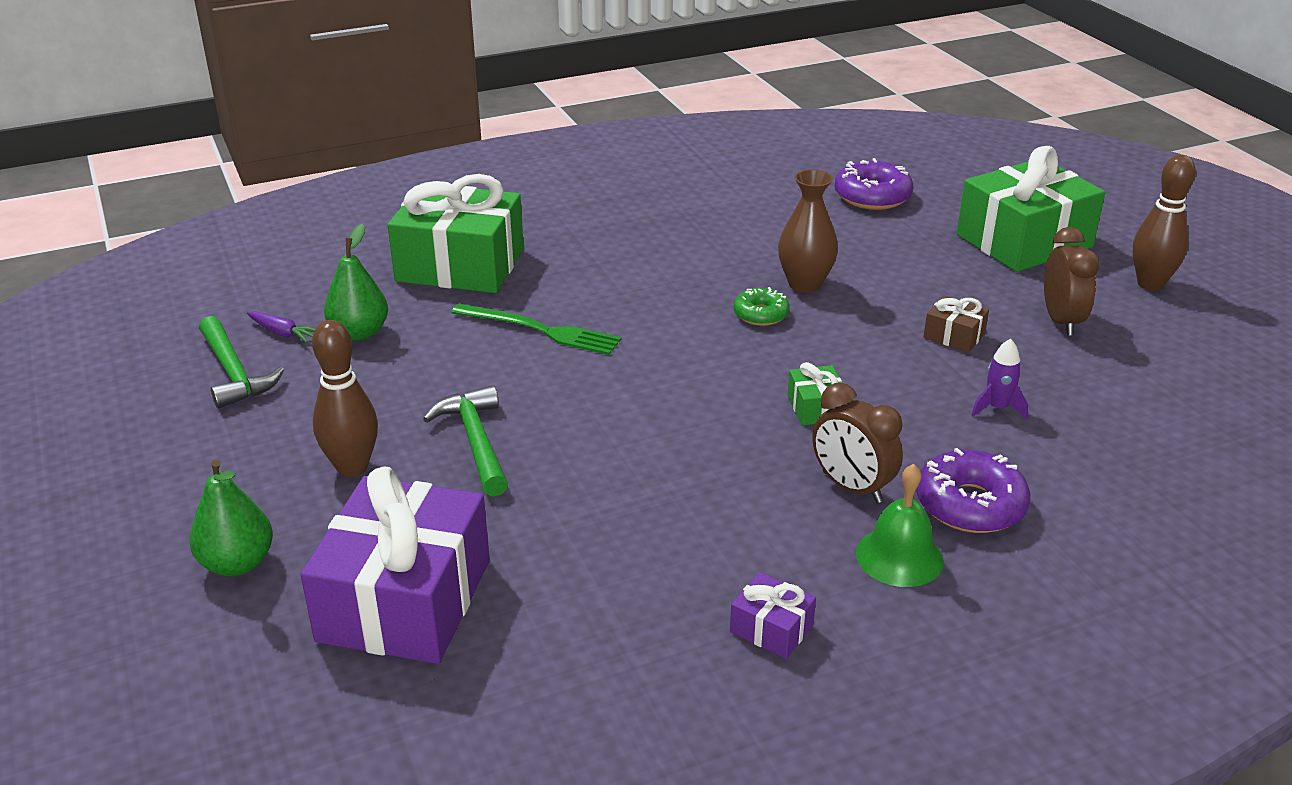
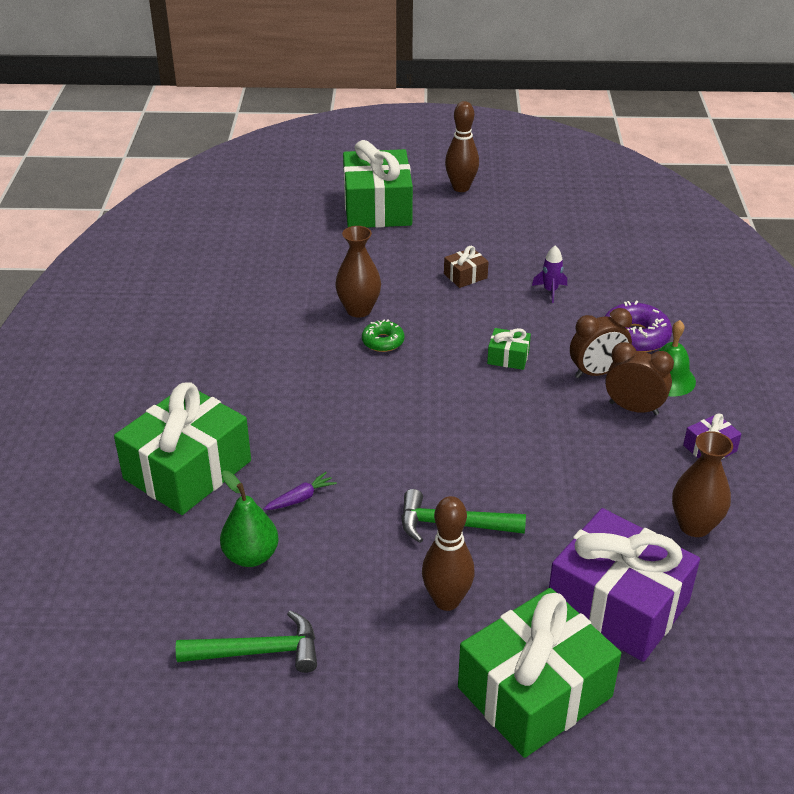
camera: 65 degrees left, 5 degrees up
(237, 563) = (535, 692): green pear -> green gift
(283, 333) = (214, 606): purple carrot -> purple carrot (300, 498)
(540, 330) = (325, 451): green fork -> none
(592, 643) = (694, 525): none -> brown vase
(872, 196) = (266, 240): purple donut -> none
(1061, 321) = (477, 233): brown clock -> brown clock (633, 408)

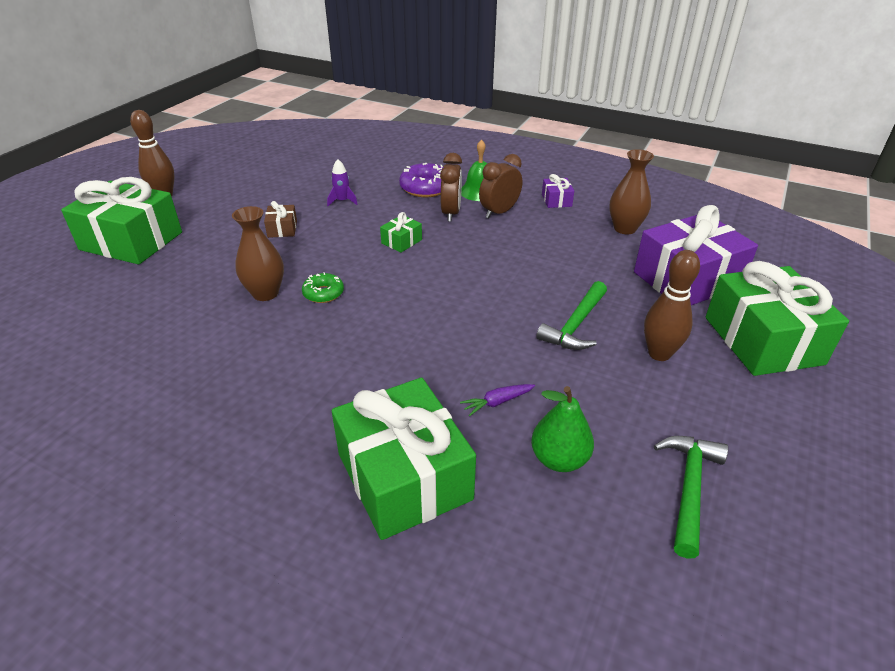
camera: 65 degrees left, 0 degrees up
(300, 498) = (497, 402): purple carrot -> purple carrot turned 105 degrees counterclockwise

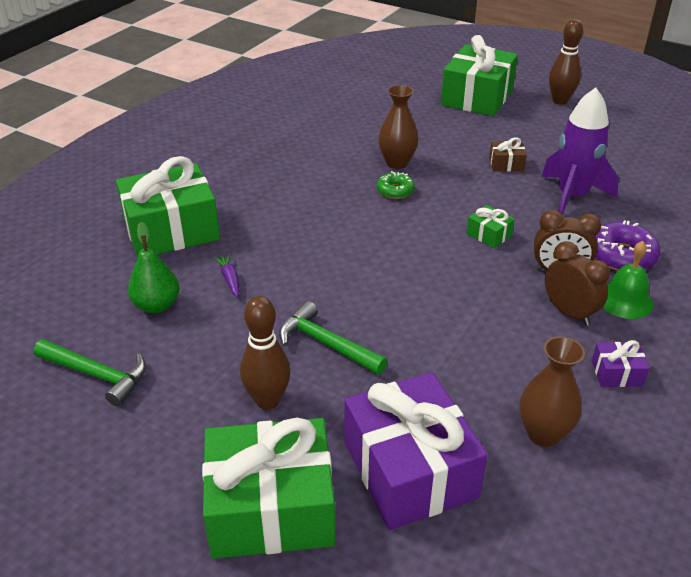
camera: 95 degrees right, 0 degrees up
(342, 201) = (572, 196): purple rocket -> purple rocket, size x2.30

